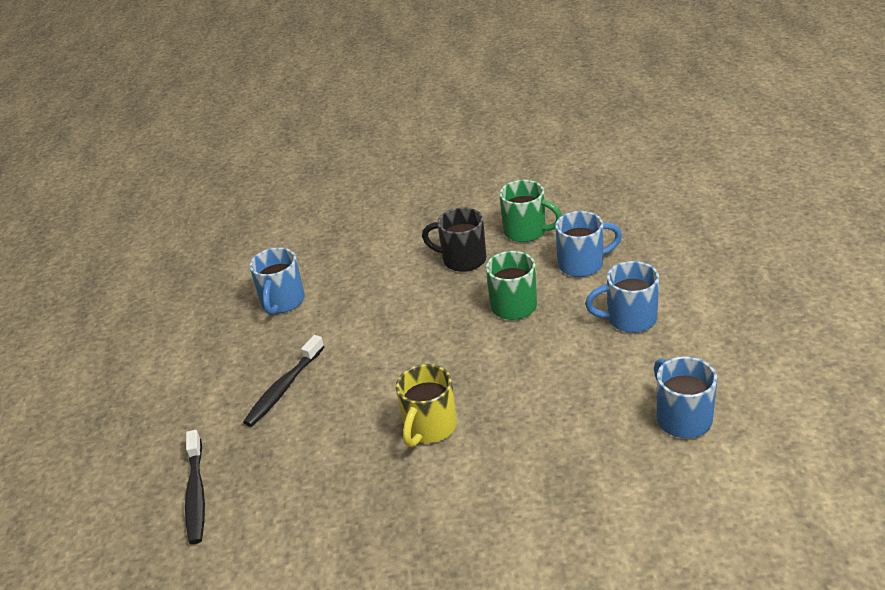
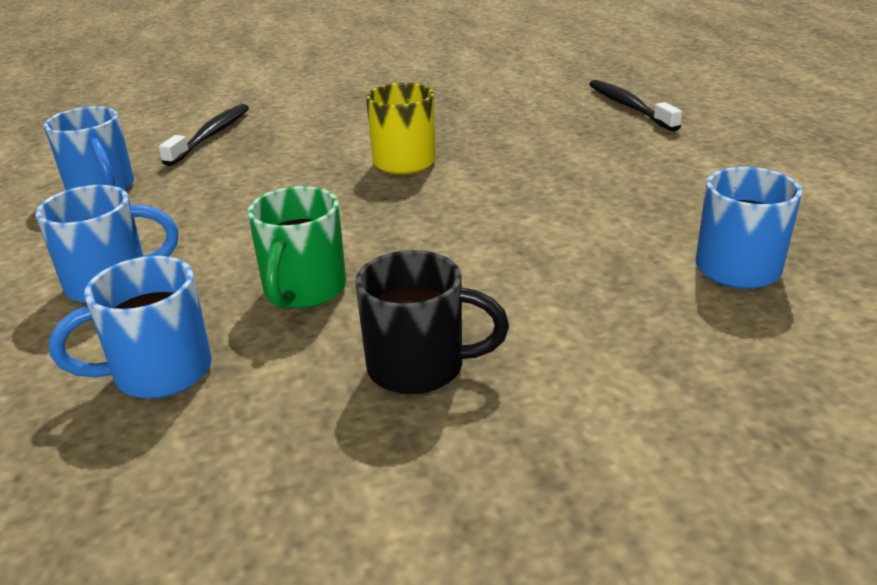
camera: 165 degrees right, 5 degrees down
(283, 388) = (617, 175): black toothbrush -> black toothbrush (211, 135)
(526, 232) = (273, 451): green mug -> none

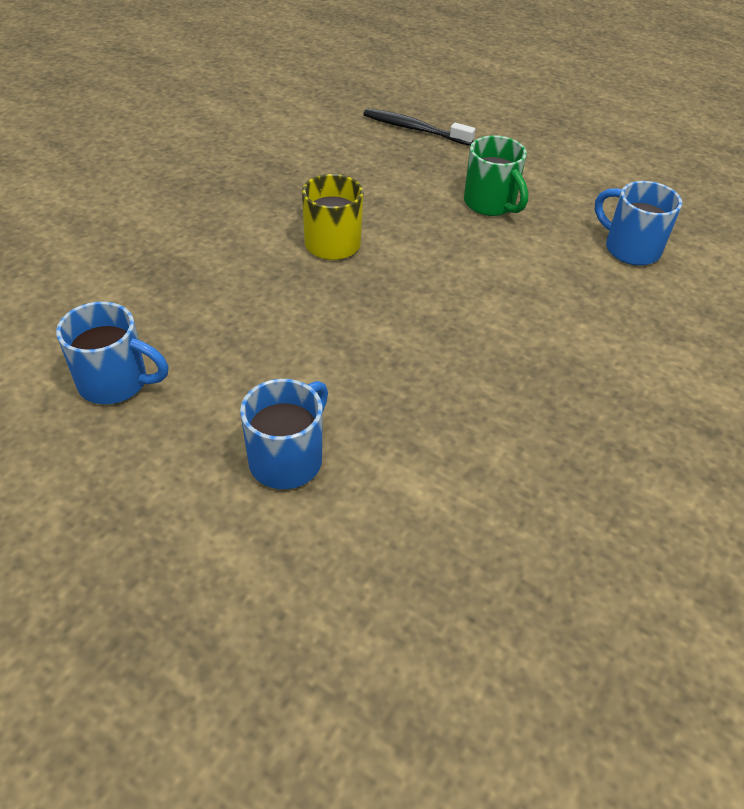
camera: 45 degrees left, 15 degrees up
(158, 373) = (439, 501): blue mug -> none
(211, 135) = (120, 281): black toothbrush -> none
(304, 291) = (432, 389): green mug -> green mug (491, 204)
(420, 367) = (574, 404): black mug -> none

